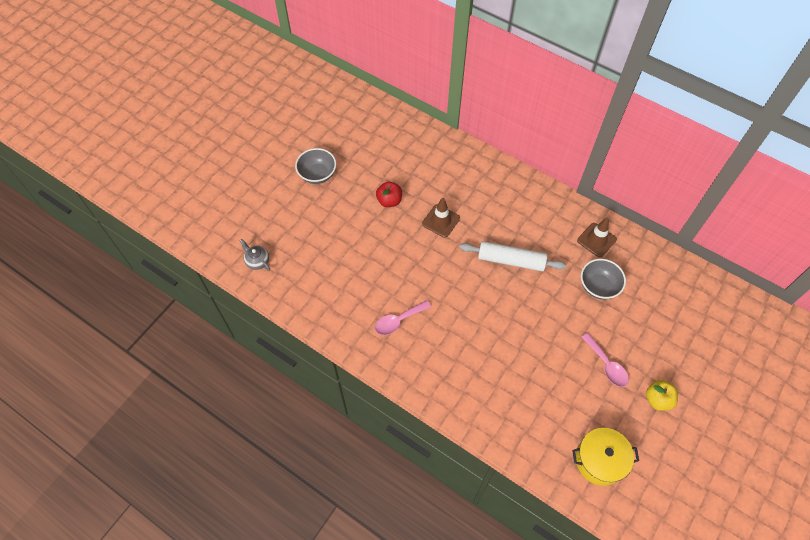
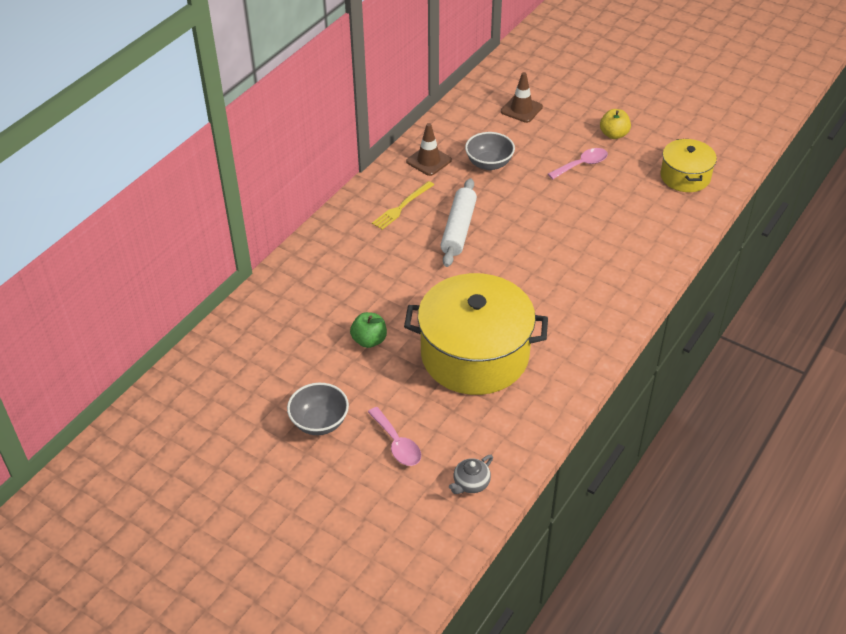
camera: 90 degrees left, 15 degrees down
(373, 267) = (475, 354): none -> yellow pot
(389, 201) = (369, 340): red apple -> green apple
(398, 321) = (549, 328): pink spoon -> pink spoon (397, 444)
(441, 221) = (402, 289): brown traffic cone -> brown traffic cone (521, 109)
(535, 220) = (402, 207): none -> yellow fork

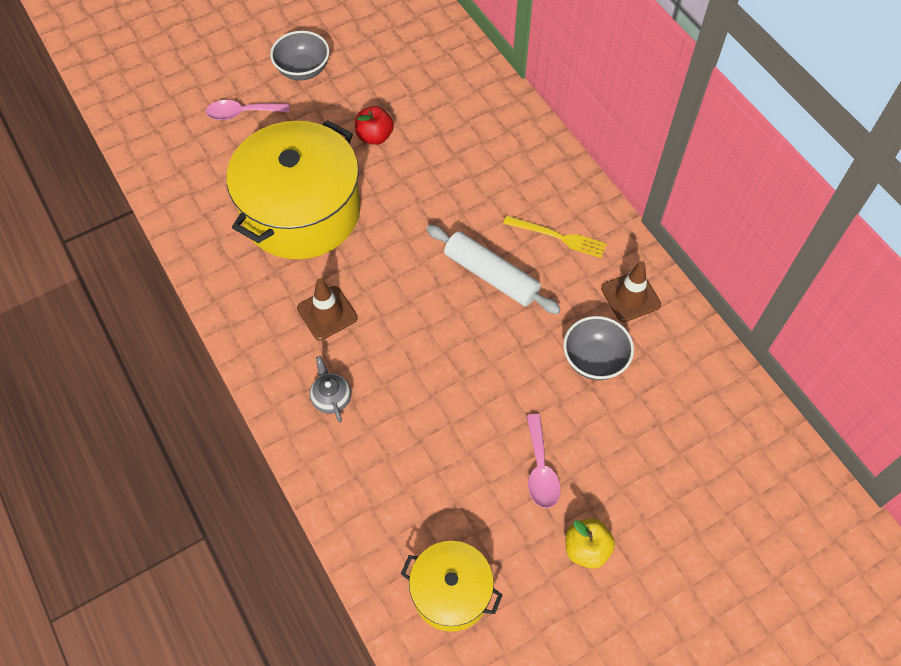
camera: 115 degrees right, 15 degrees up
(369, 340) = (375, 136): green apple -> red apple
(402, 207) = (558, 237): yellow fork -> yellow fork turned 135 degrees clockwise
(471, 483) = (164, 147): grey teapot -> grey teapot (331, 398)
(521, 109) = (696, 455): brown traffic cone -> brown traffic cone (327, 313)

